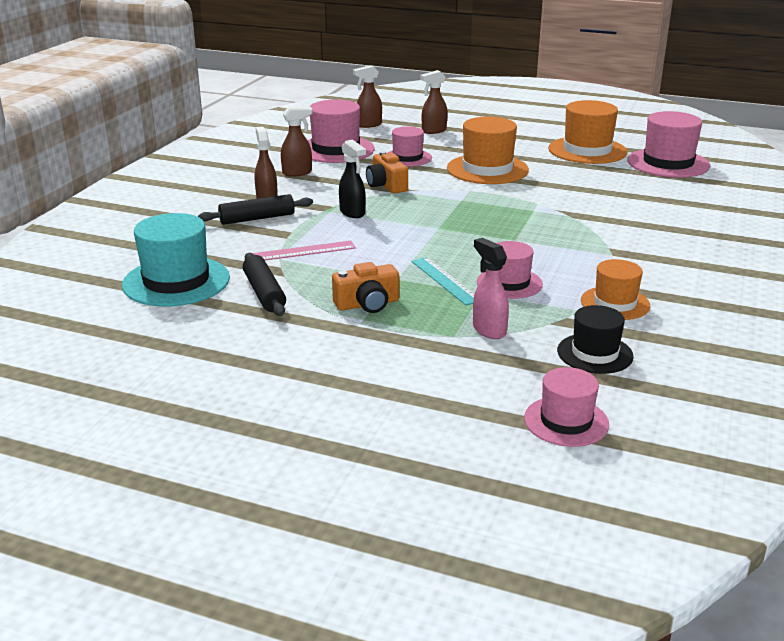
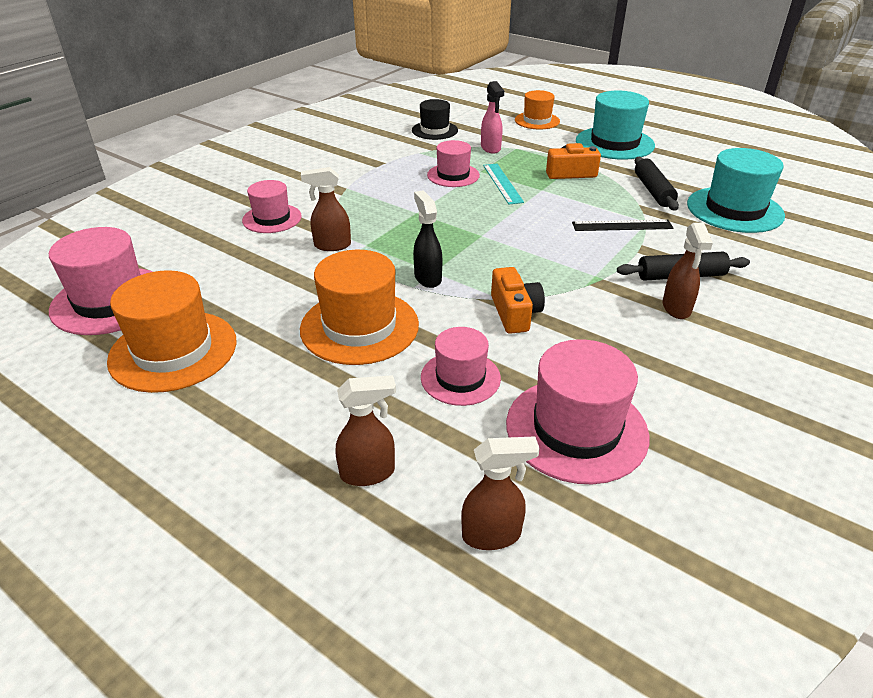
camera: 165 degrees left, 10 degrees up
(297, 173) = (641, 364): brown spray bottle -> brown spray bottle (332, 245)
(304, 251) = (622, 225): pink ruler -> black ruler
(308, 365) = (614, 143): none -> turquoise hat
(352, 213) = (568, 269): black spray bottle -> black spray bottle (427, 278)
(566, 421) = (478, 108): pink hat -> pink hat (272, 218)
(615, 303) = (390, 153): orange hat -> orange hat (537, 121)

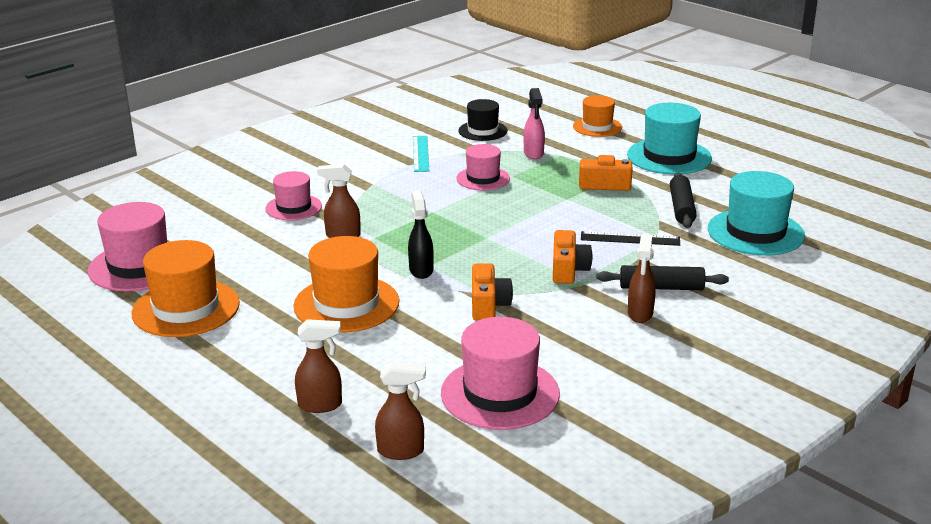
camera: 10 degrees right, 10 degrees down
(460, 378) = (419, 349): pink hat -> none
(502, 183) = (529, 190): turquoise ruler -> turquoise ruler (420, 153)
(579, 264) = (568, 270): none -> orange camera

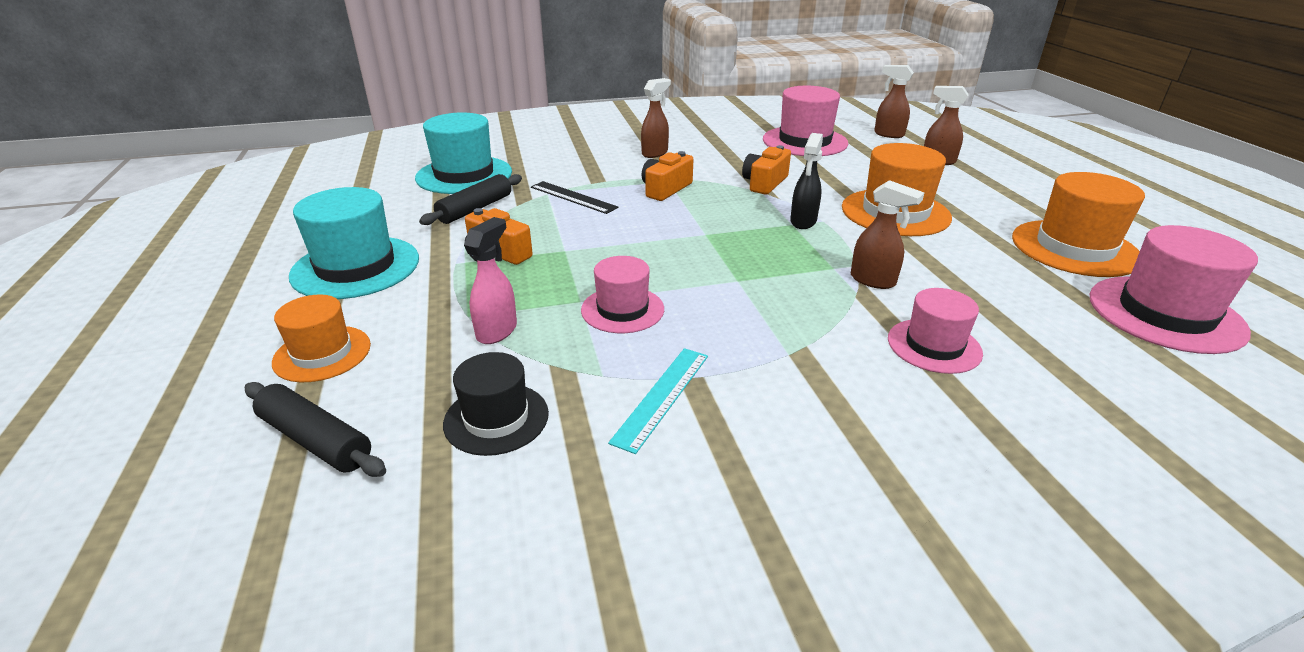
camera: 150 degrees left, 5 degrees up
(661, 287) = (612, 162): black rolling pin -> black rolling pin (315, 440)

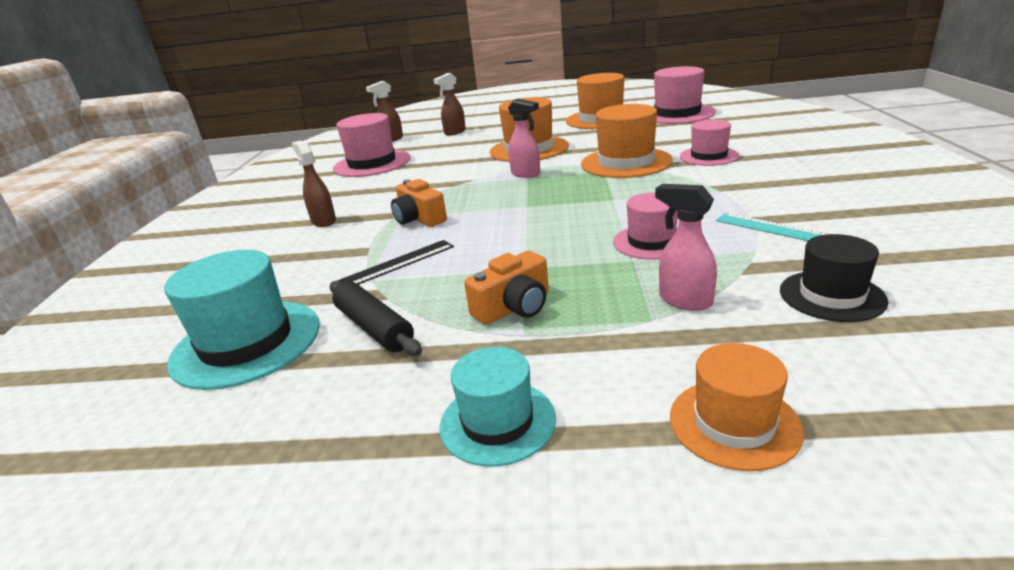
camera: 70 degrees left, 5 degrees down
(315, 440) = (910, 402): black rolling pin -> none
(356, 267) = (497, 422): turquoise hat -> turquoise hat, size x0.62
(764, 183) = (443, 181): orange camera -> none
(803, 222) = (526, 174): black spray bottle -> pink spray bottle
(873, 281) = (626, 162): brown spray bottle -> orange hat

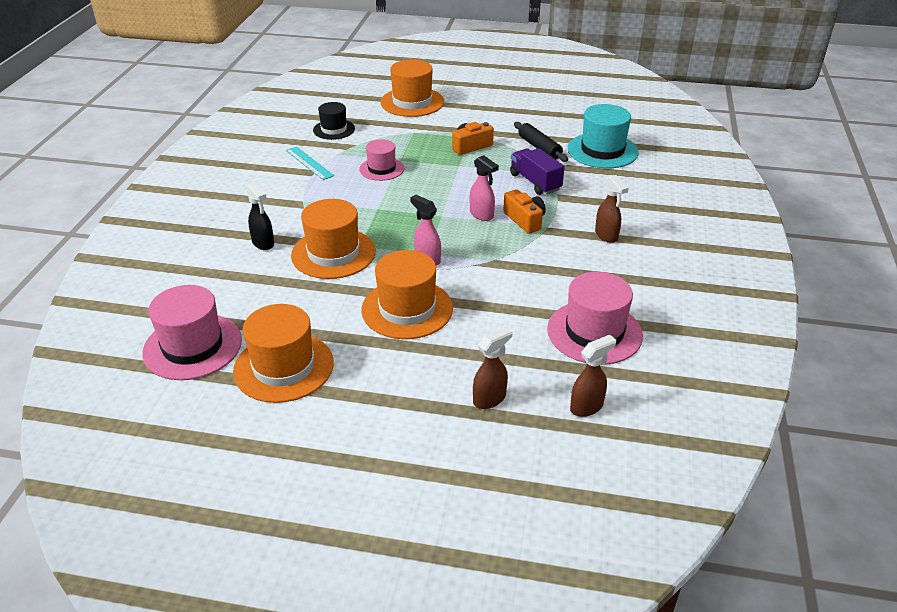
camera: 175 degrees left, 10 degrees up
(396, 264) = (535, 182): black ruler -> purple truck
(497, 422) = (486, 111): turquoise hat -> none
(684, 300) = (393, 137): pink spray bottle -> pink spray bottle (482, 215)
(708, 156) = (263, 243): pink hat -> black spray bottle
(734, 423) = (412, 102): orange hat -> orange hat, size x1.62

